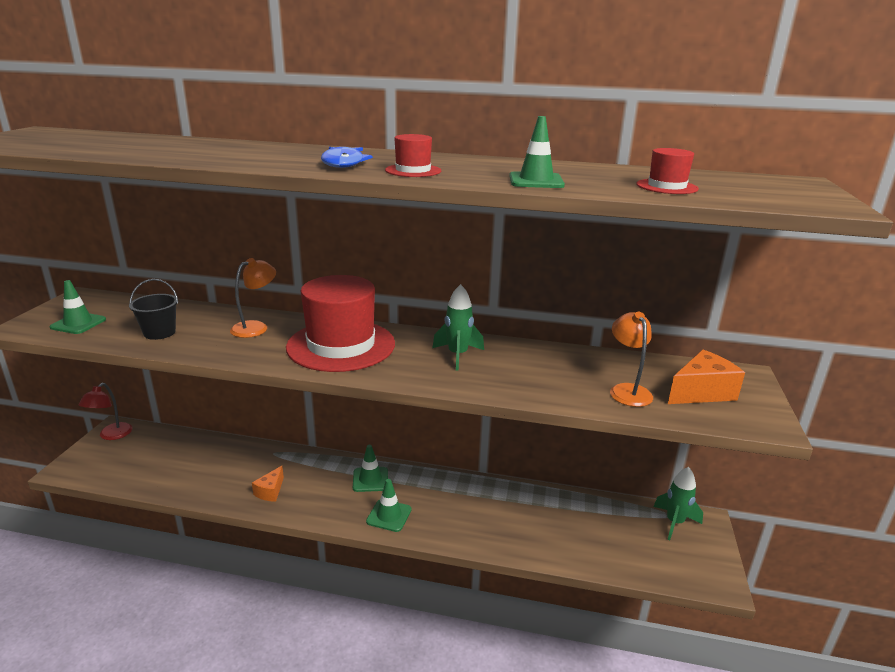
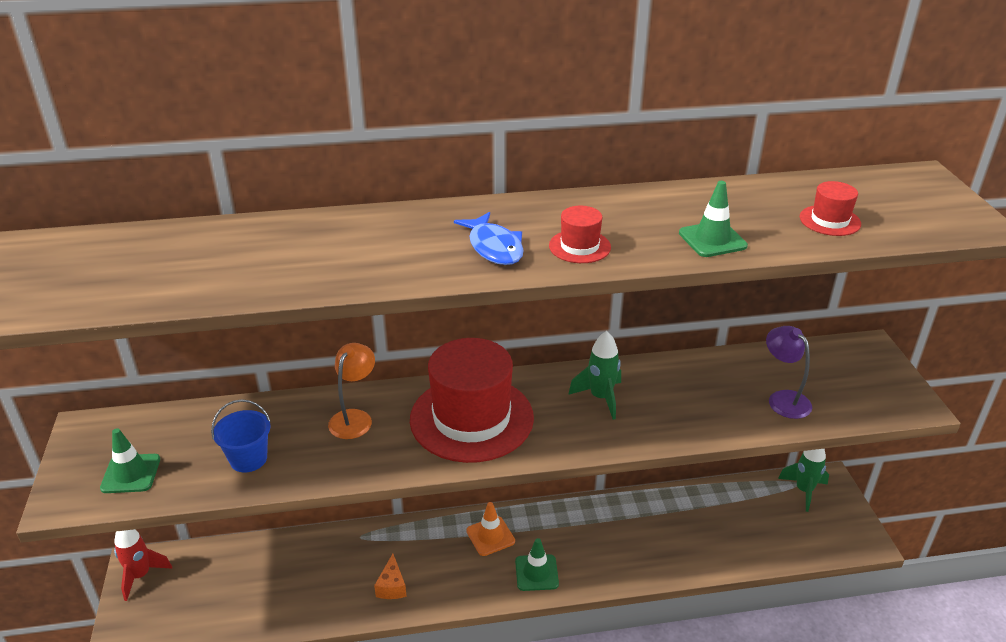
camera: 20 degrees left, 10 degrees up
(111, 435) = (140, 575): red lamp -> red rocket
(159, 332) = (248, 459): black bucket -> blue bucket
(370, 479) = (490, 536): green traffic cone -> orange traffic cone
(627, 390) = (783, 399): orange lamp -> purple lamp
(701, 392) = (845, 382): orange cheese -> none

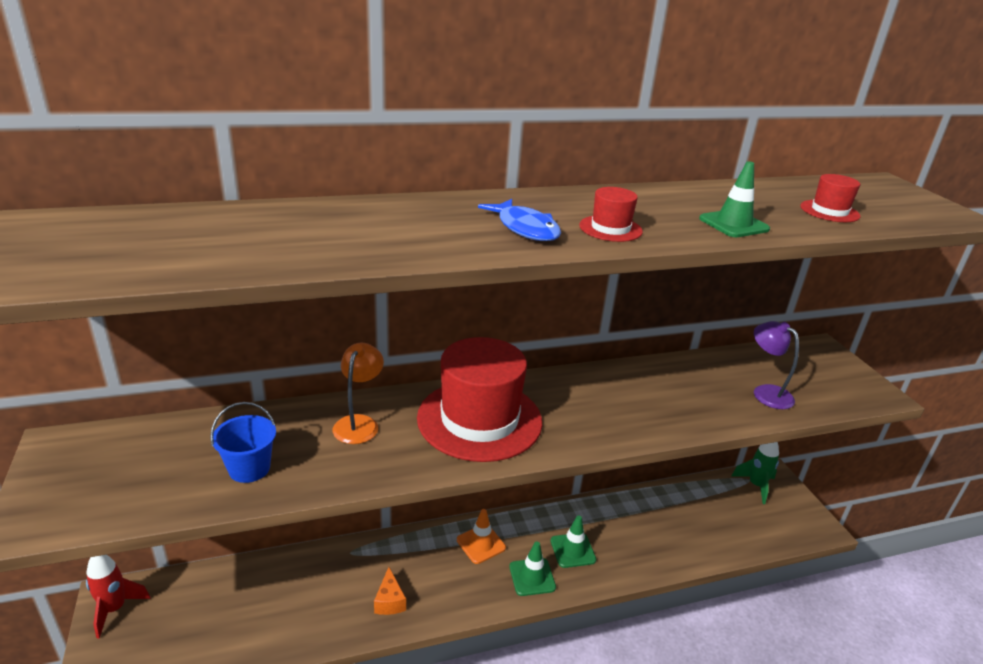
camera: 10 degrees left, 5 degrees down
(131, 474) = (114, 490): green traffic cone -> green traffic cone (572, 550)
(600, 398) = (600, 397): green rocket -> none

